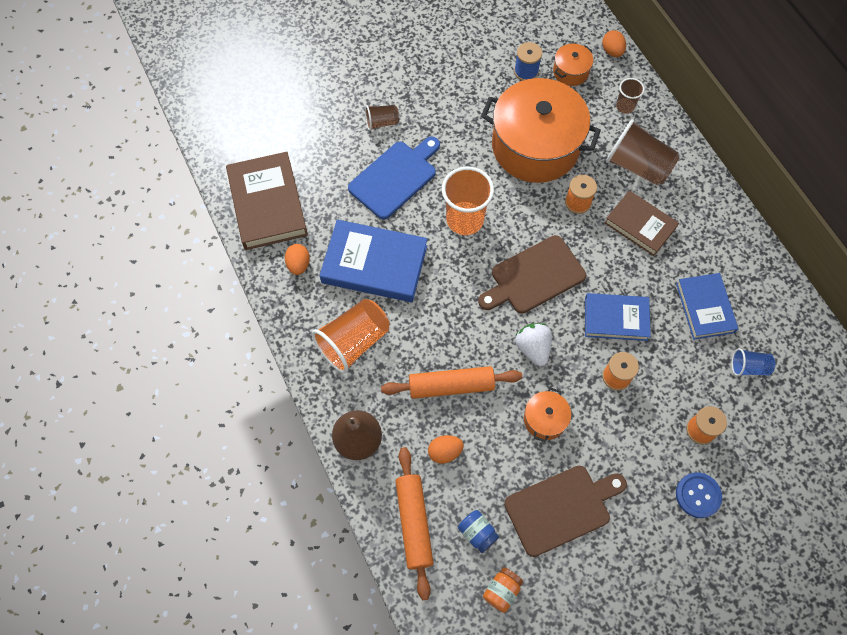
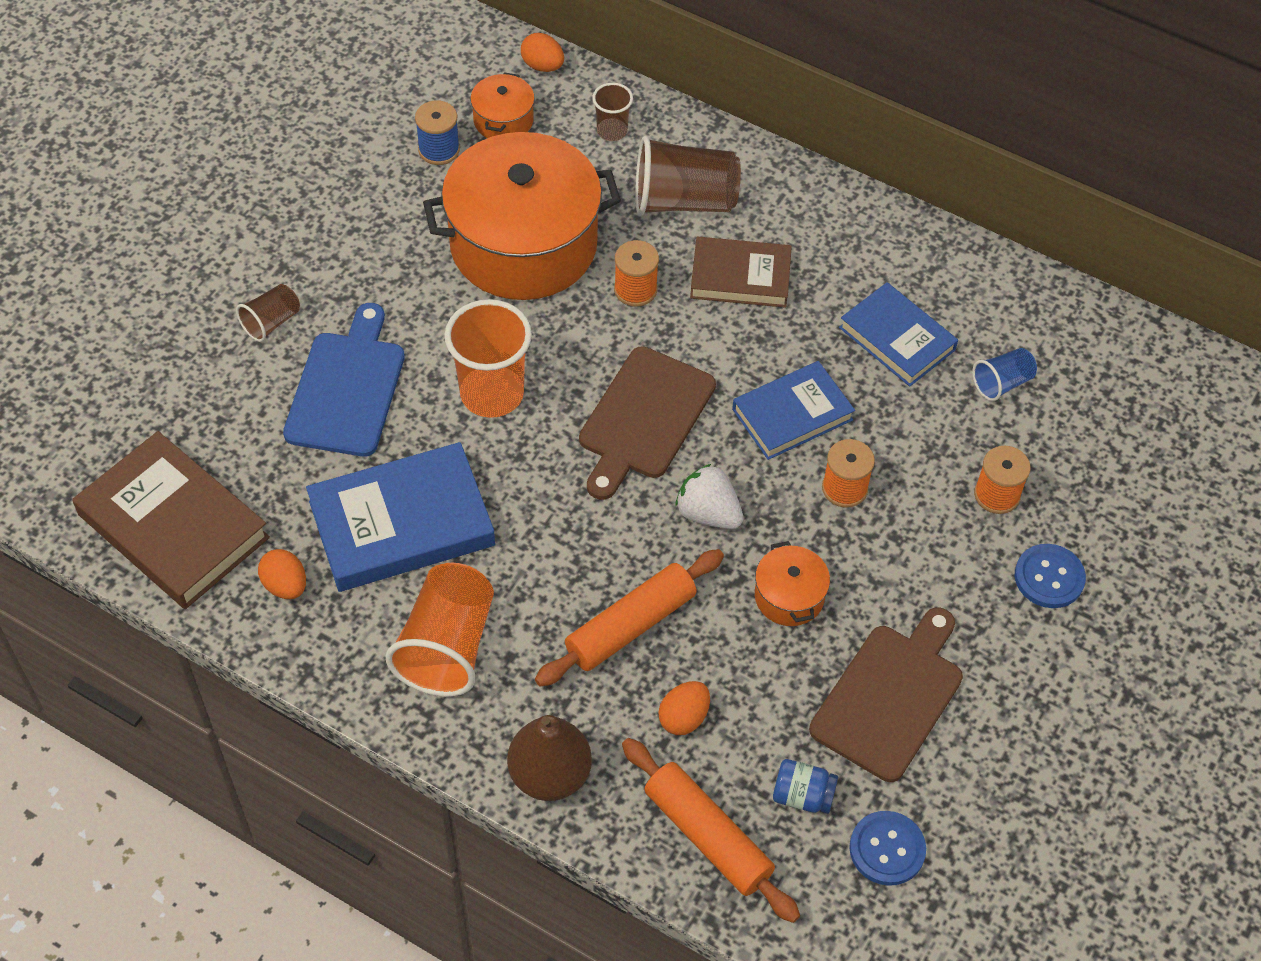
camera: 35 degrees left, 10 degrees down
(502, 591) = (887, 849): orange jar -> blue button

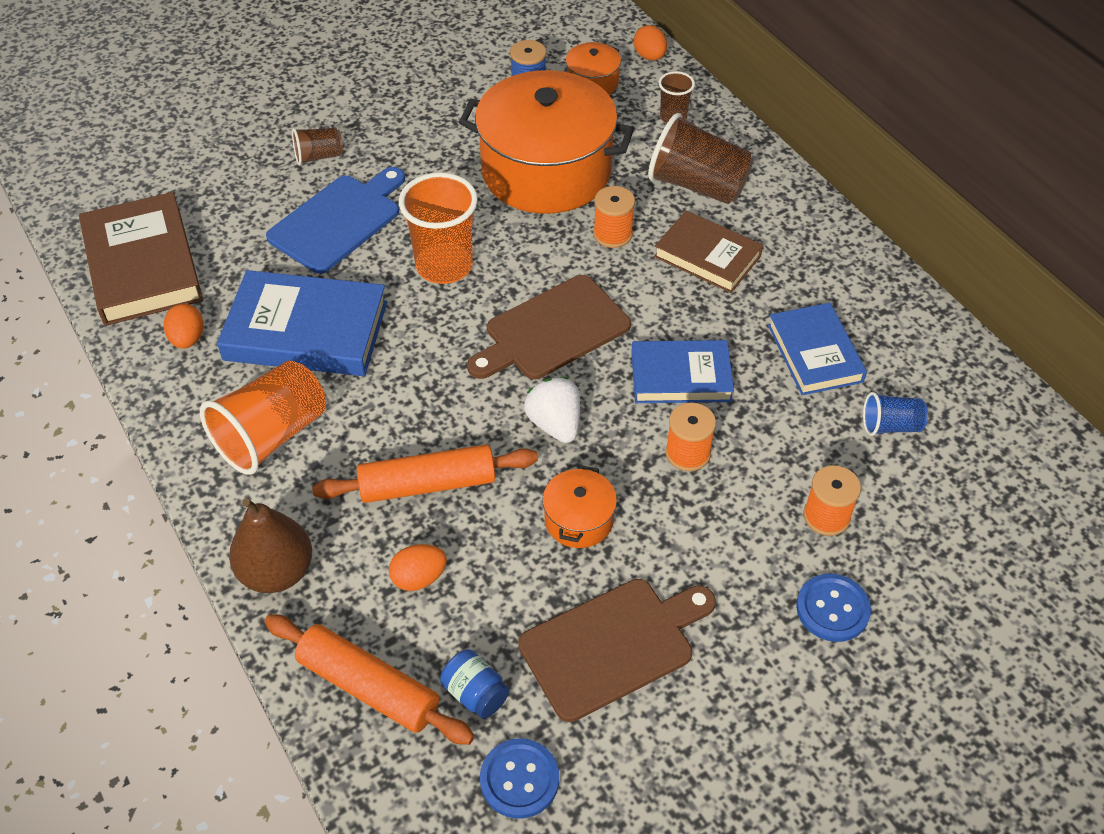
camera: 30 degrees right, 5 degrees down
(707, 836) = (368, 687): orange rolling pin -> orange rolling pin turned 45 degrees counterclockwise

